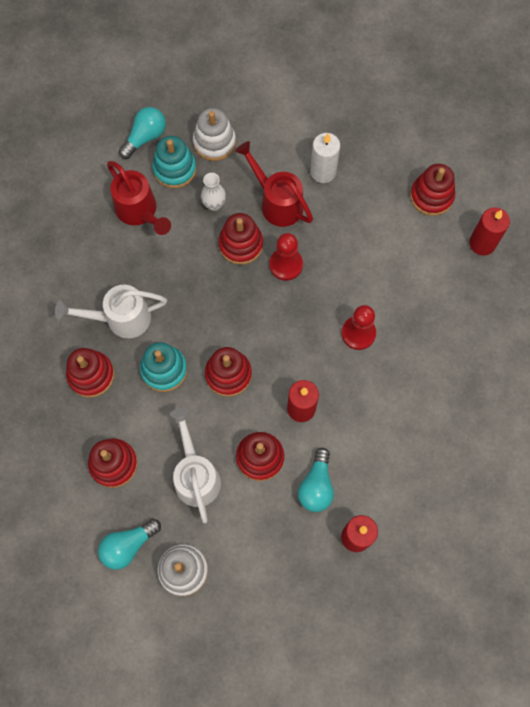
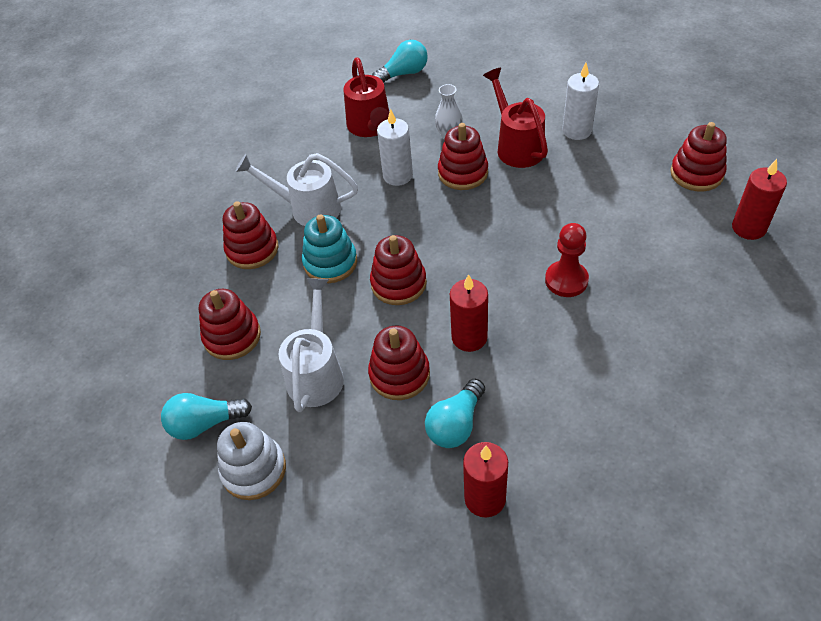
camera: 25 degrees right, 20 degrees down
(175, 169) = (421, 101): turquoise stacking toy -> none
(185, 262) = (398, 175): none -> white candle
(214, 142) = (471, 88): white stacking toy -> none
(286, 265) = (505, 200): red pawn -> none

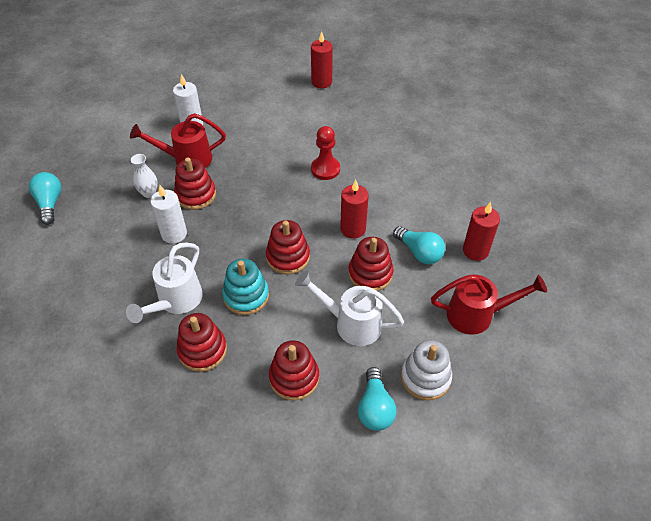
camera: 80 degrees left, 0 degrees up
(370, 127) = (103, 240): red watering can -> red watering can (477, 315)
(696, 174) = (266, 86): red stacking toy -> none

